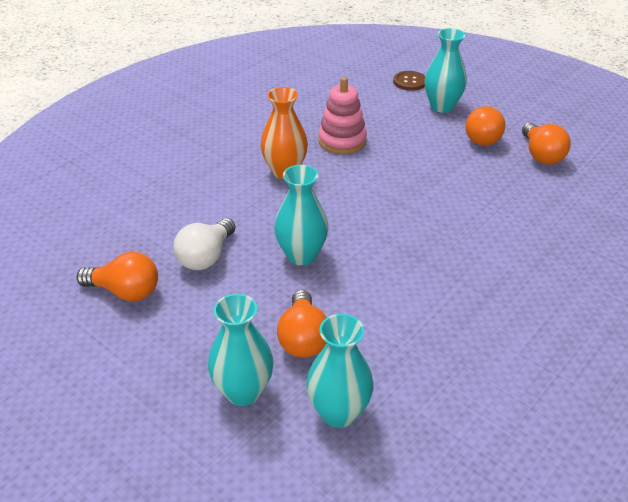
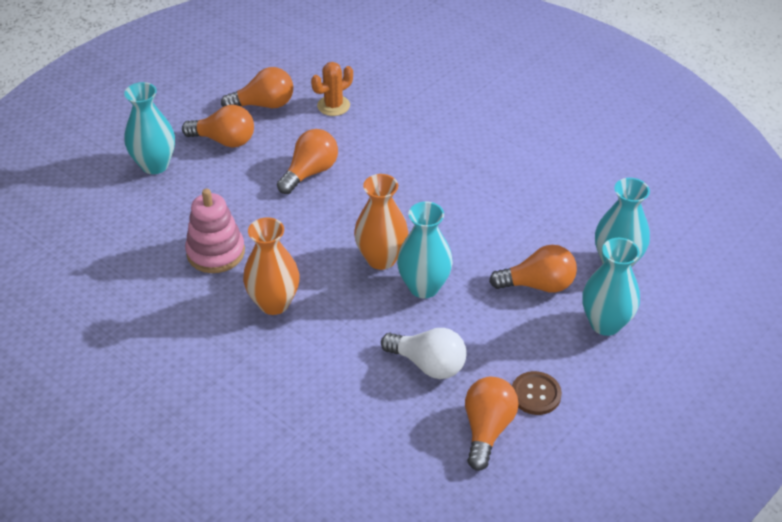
camera: 90 degrees left, 5 degrees up
(338, 229) = (381, 259): none -> orange vase
(409, 82) = (90, 187): brown button -> brown button (535, 394)
(450, 185) = (310, 172): none -> orange light bulb
(555, 196) = (333, 106): none -> orange cactus

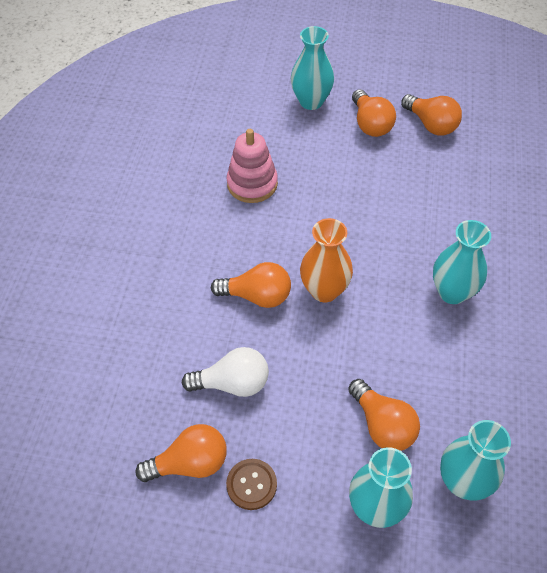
camera: 60 degrees right, 10 degrees up
(274, 303) = (227, 246): orange vase -> none
(310, 172) = (382, 193): orange light bulb -> orange light bulb (257, 296)
(333, 106) = (471, 167): orange cactus -> none
(424, 287) = (315, 337): turquoise vase -> turquoise vase (452, 292)
(428, 364) = (233, 383): white light bulb -> white light bulb turned 90 degrees counterclockwise

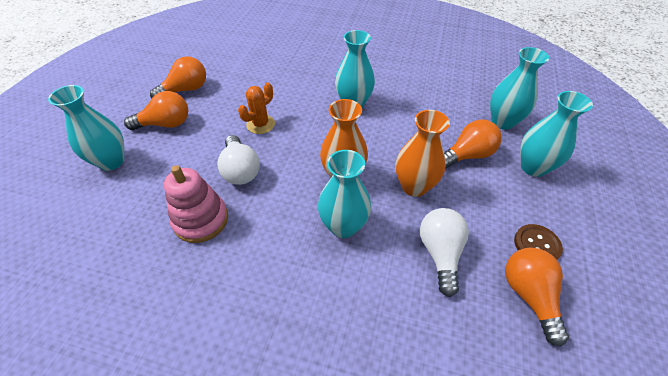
camera: 85 degrees left, 5 degrees down
(257, 296) = (343, 226): orange light bulb -> turquoise vase
(317, 200) = (240, 170): none -> white light bulb
(319, 361) = (414, 186): none -> orange vase
(389, 203) = (260, 124): none -> orange cactus

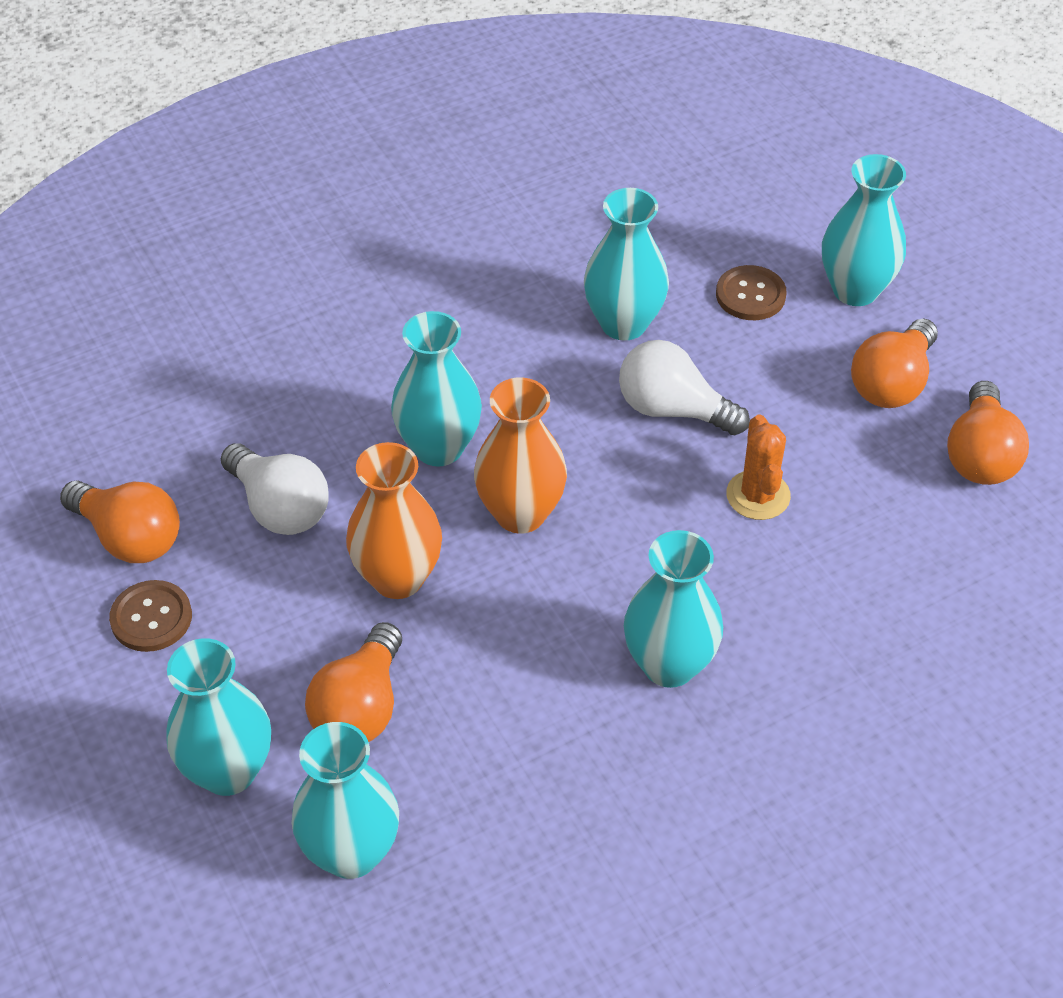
camera: 135 degrees right, 0 degrees up
(142, 190) = (750, 295): none -> brown button
(201, 220) = (623, 323): pink stacking toy -> turquoise vase

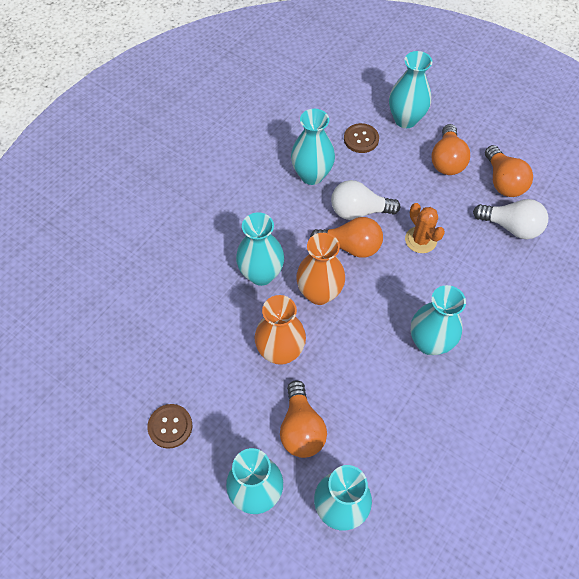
camera: 25 degrees left, 10 degrees up
(129, 537) = (133, 387): orange light bulb -> orange light bulb (350, 246)
(279, 507) = (201, 338): white light bulb -> white light bulb (511, 227)

